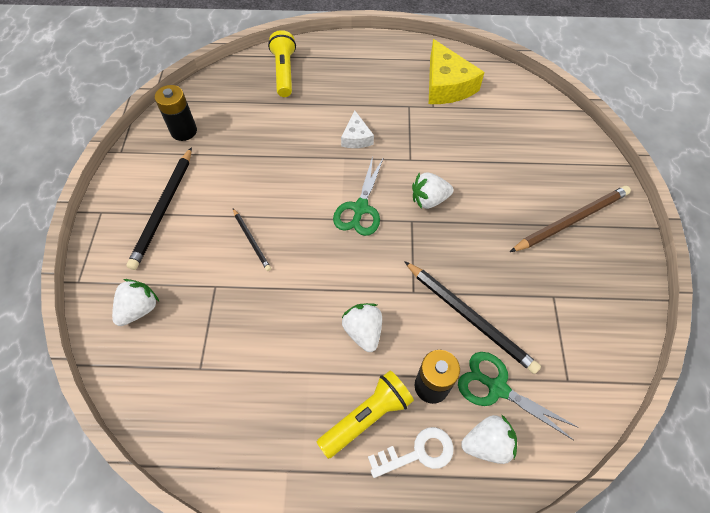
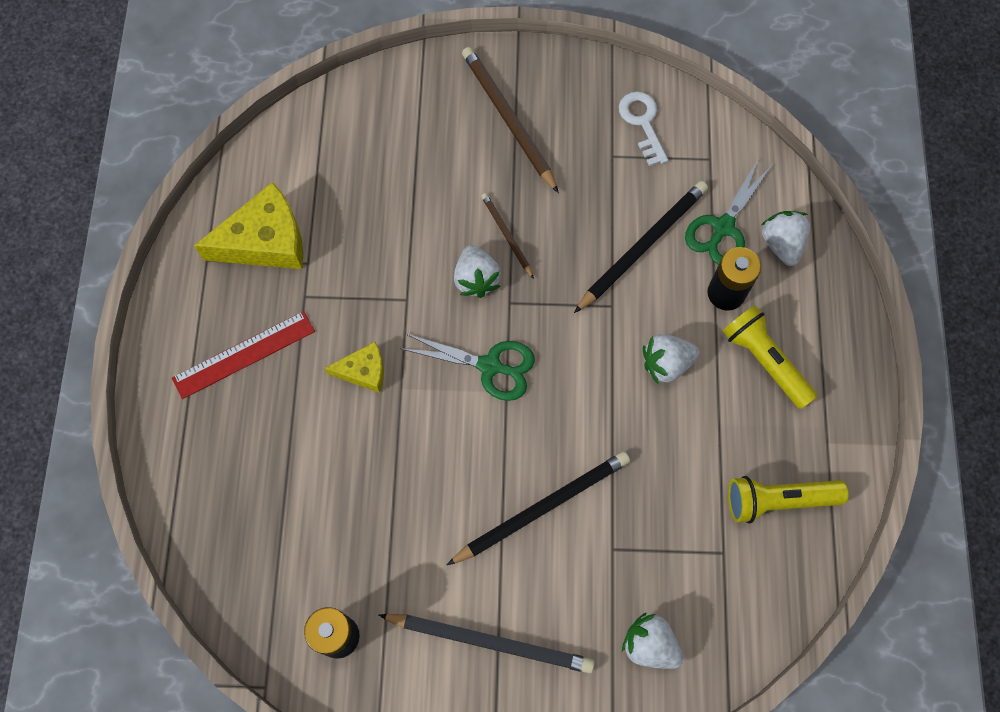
camera: 90 degrees left, 10 degrees up
(251, 240) = (542, 507): black pencil -> black pencil, size x1.84
(284, 72) = (216, 485): yellow flashlight -> yellow flashlight (778, 500)
(356, 137) = (363, 371): white cheese -> yellow cheese
(367, 79) = (244, 354): none -> red ruler
(417, 453) = (797, 311): white key -> white key (642, 123)
(468, 219) = (506, 235): none -> brown pencil

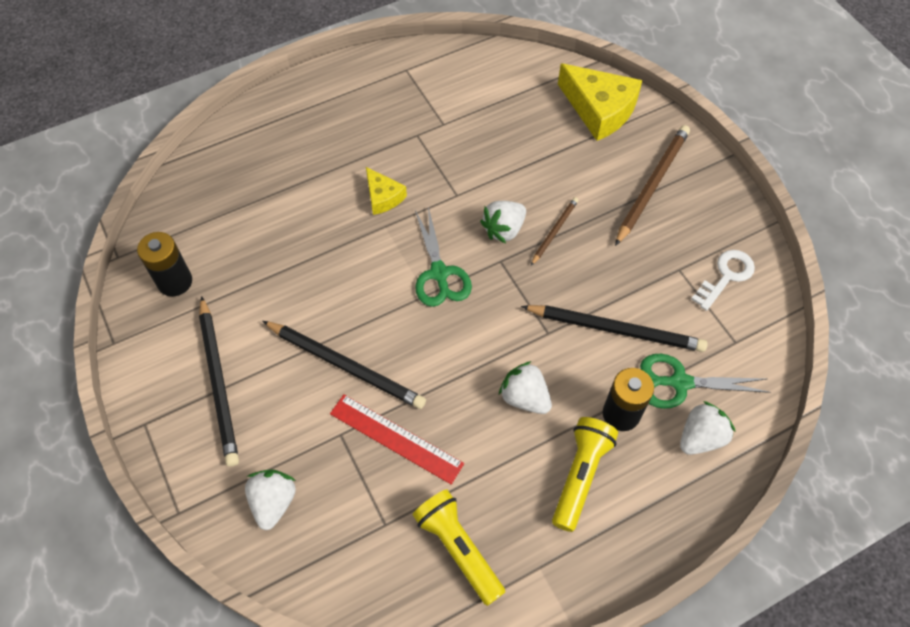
camera: 60 degrees right, 10 degrees down
(244, 354) = (351, 123): red ruler -> red ruler (396, 438)
(265, 241) = (442, 92): yellow cheese -> yellow cheese (599, 110)

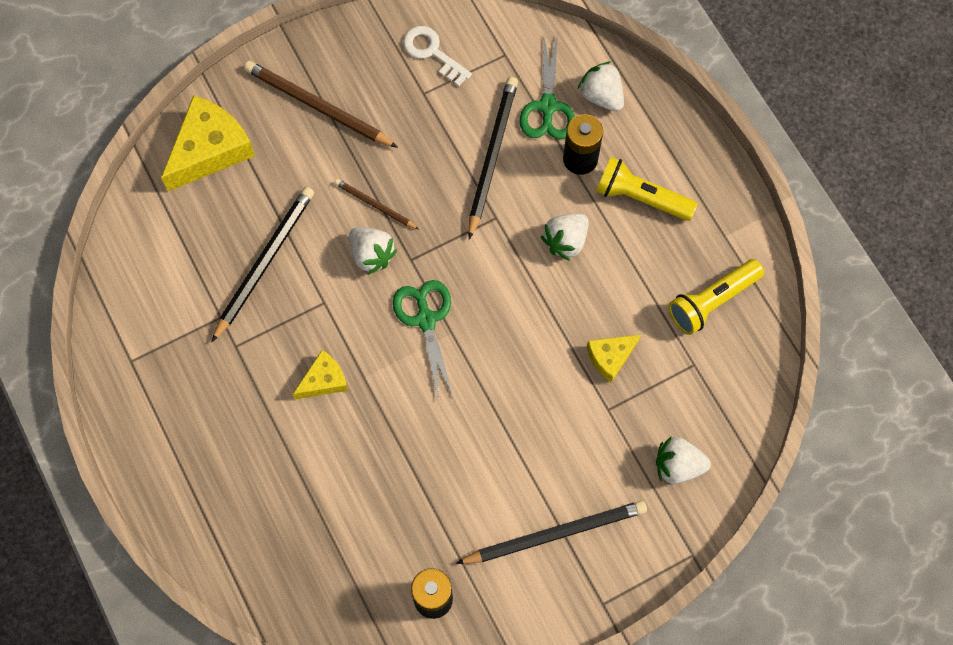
camera: 90 degrees left, 10 degrees up
(346, 366) = (534, 408): black pencil -> black pencil (264, 262)
(396, 438) = (610, 357): red ruler -> yellow cheese
(439, 273) = (426, 319): green scissors -> green scissors turned 90 degrees counterclockwise

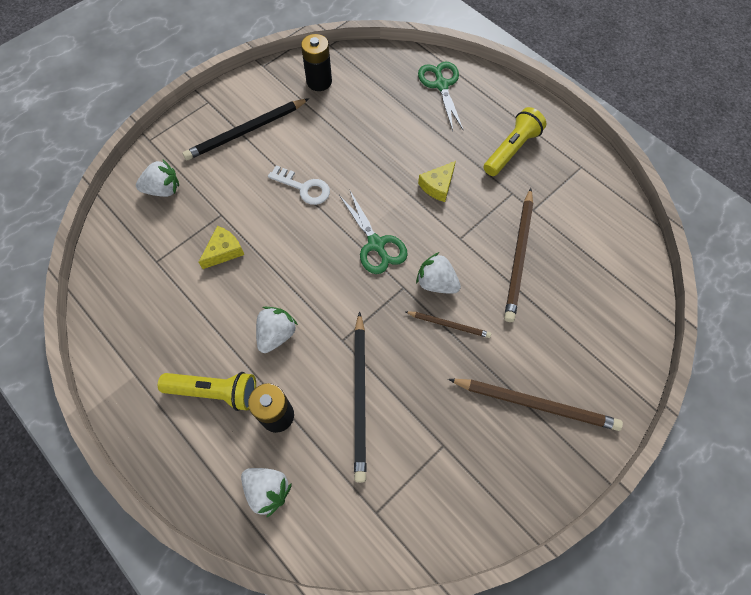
camera: 165 degrees right, 5 degrees down
(210, 149) = (610, 337): yellow cheese -> none
(264, 262) = (519, 256): black pencil -> brown pencil
(432, 52) = (449, 494): white key -> white key (304, 188)
(547, 106) = (319, 463): green scissors -> green scissors (441, 85)
(712, 301) = (143, 314): yellow flashlight -> yellow flashlight (511, 150)

